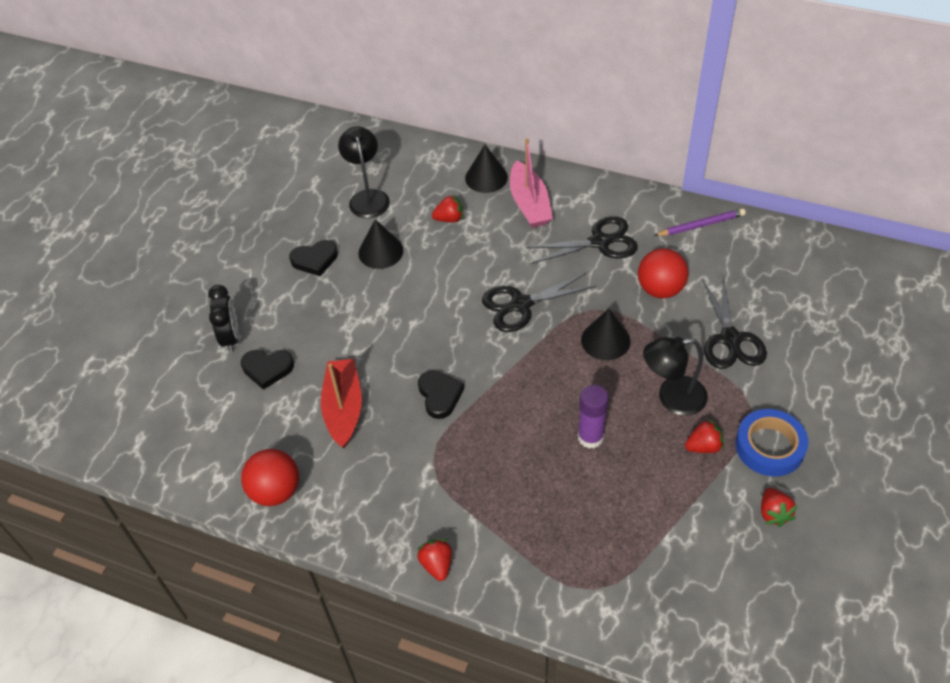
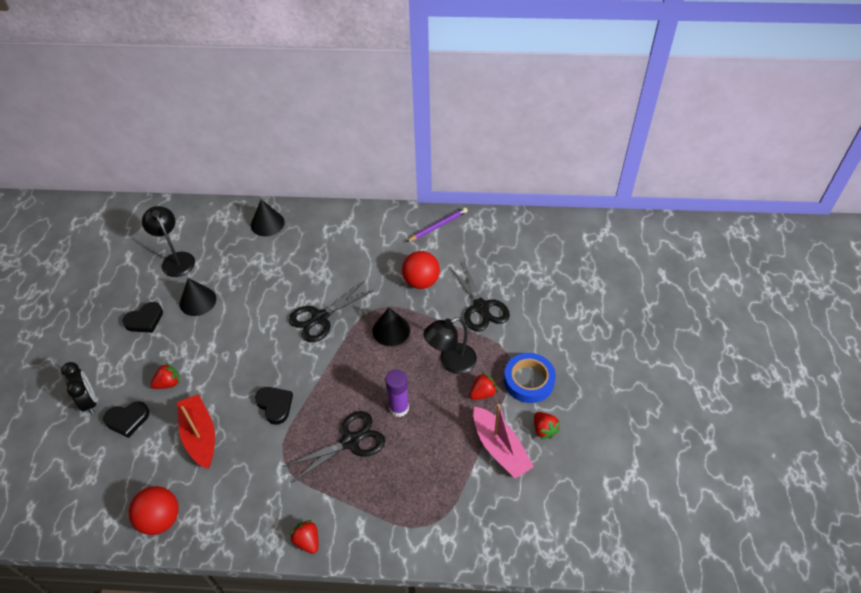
camera: 20 degrees left, 0 degrees up
(449, 219) = (246, 262): red strawberry -> red strawberry (168, 383)
(529, 204) = (306, 237): pink boat -> pink boat (500, 448)
(599, 242) = (367, 255): black scissors -> black scissors (350, 441)

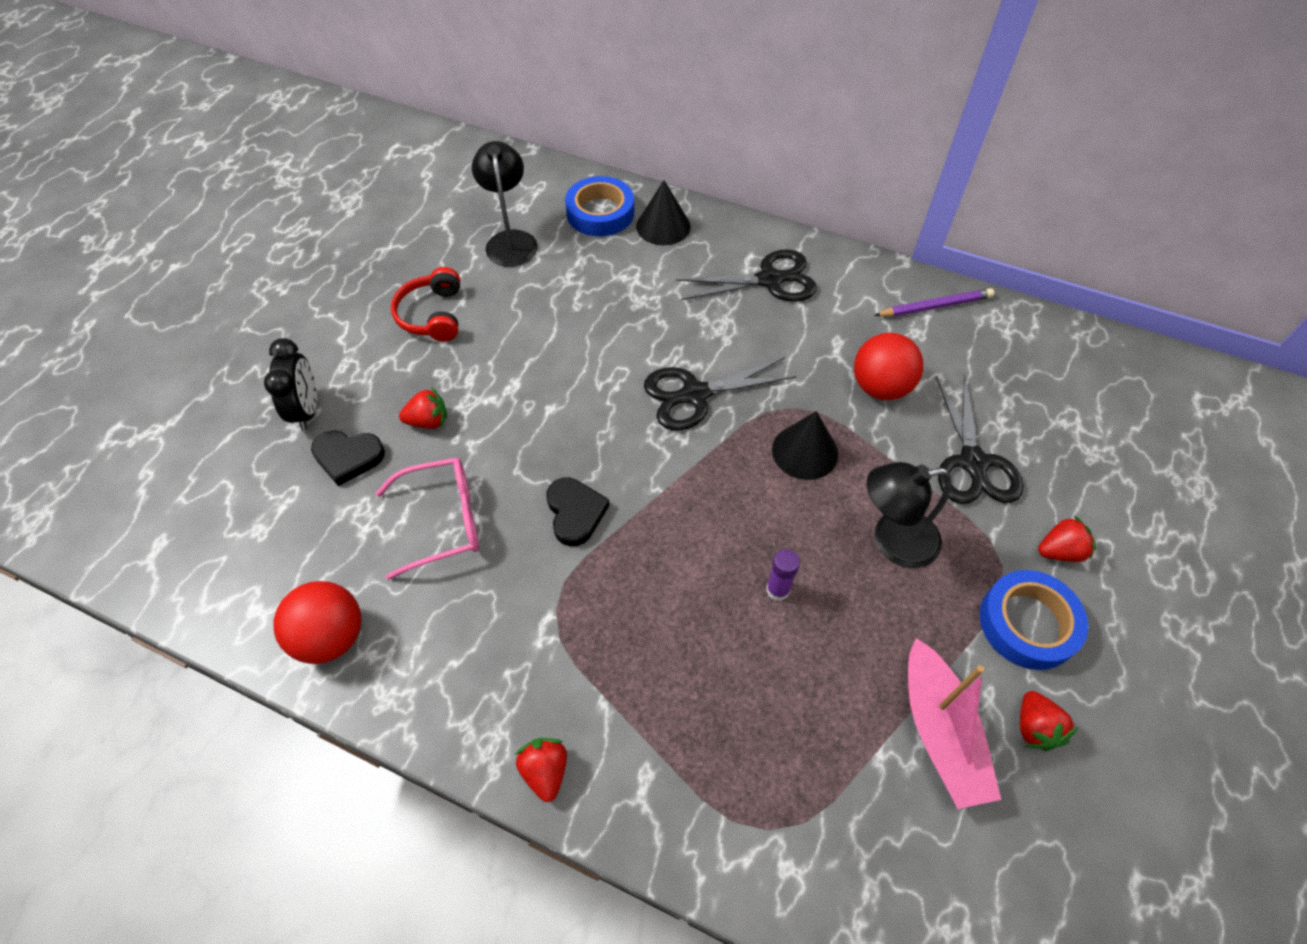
camera: 20 degrees right, 5 degrees up
(145, 320) = (432, 315): black heart -> red headphones
(198, 301) = (519, 310): black cone -> none
(200, 436) = (443, 521): red boat -> pink glasses
(225, 226) = (600, 213): none -> blue tape
(350, 441) = (676, 619): black scissors -> black scissors (769, 280)
(399, 408) = (777, 590): purple glue stick -> purple glue stick, size x0.66
(482, 393) = (935, 616): red strawberry -> red strawberry (1059, 551)

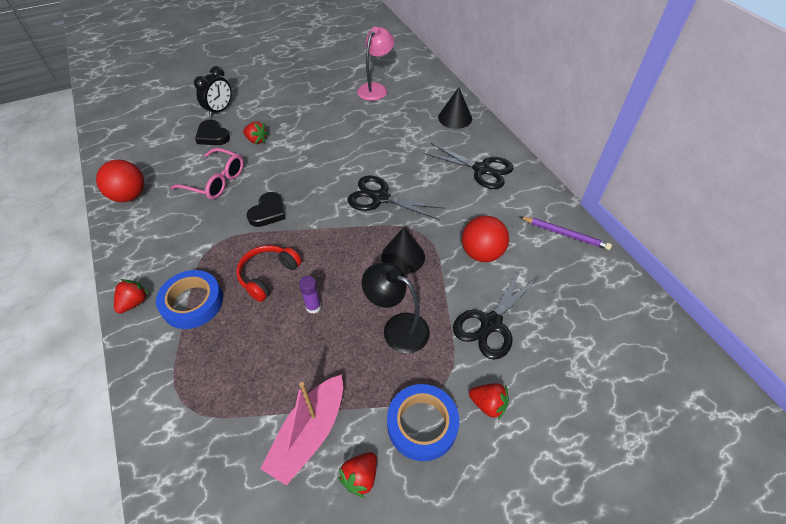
camera: 40 degrees right, 5 degrees down
(432, 315) = (307, 101): red headphones -> red headphones (268, 275)
(510, 240) = (375, 88): black lamp -> pink lamp
(600, 213) = (431, 97): blue tape -> blue tape (192, 303)

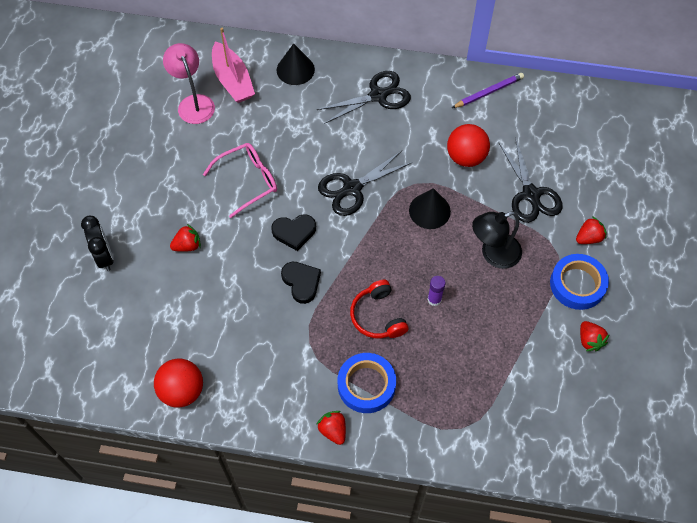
camera: 55 degrees left, 10 degrees up
(212, 136) = (145, 281): black heart -> black heart (294, 232)
(215, 181) = (222, 307): pink glasses -> pink glasses (248, 181)
(309, 434) = (540, 355): pink boat -> pink boat (233, 80)

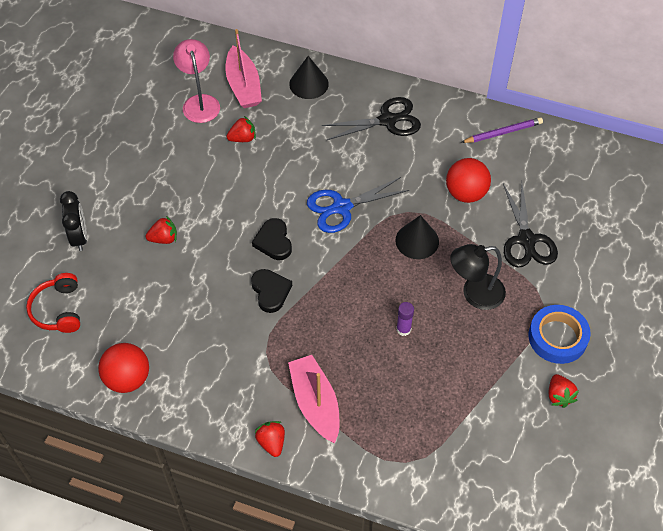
camera: 10 degrees right, 5 degrees down
(248, 181) = (237, 185): pink glasses -> none
(294, 232) = (273, 241): black heart -> black heart turned 75 degrees clockwise
(352, 188) = (342, 207): black scissors -> blue scissors
(366, 385) = (315, 403): blue tape -> pink boat
(378, 316) = (341, 337): red headphones -> red headphones (58, 310)
(588, 238) = (579, 292): red strawberry -> red strawberry (243, 138)

